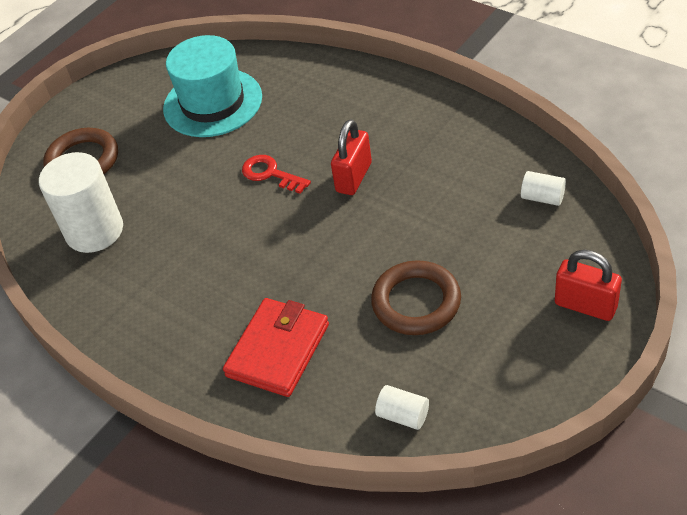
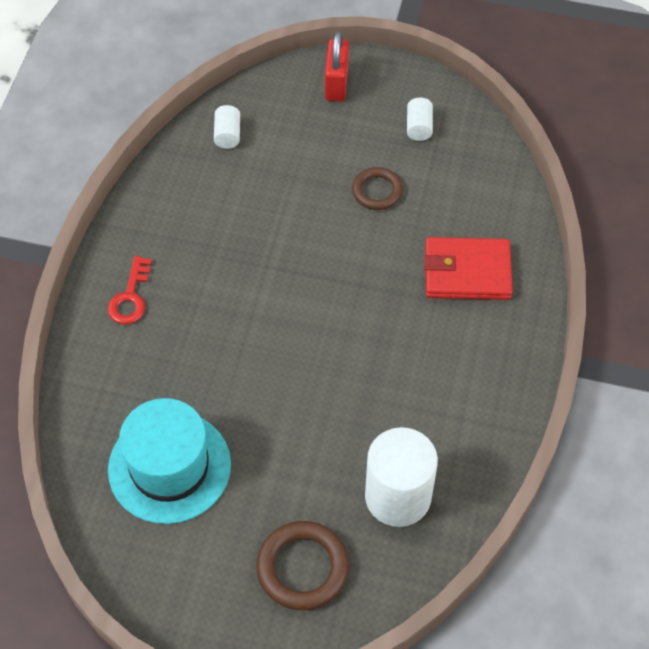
camera: 120 degrees left, 10 degrees up
(270, 174) = (264, 360): red key -> red key (130, 297)
(354, 177) = (246, 285): red padlock -> none
(403, 415) = (487, 168): white cylinder -> white cylinder (419, 127)
(416, 302) = (377, 191): brown ring -> brown ring, size x0.65

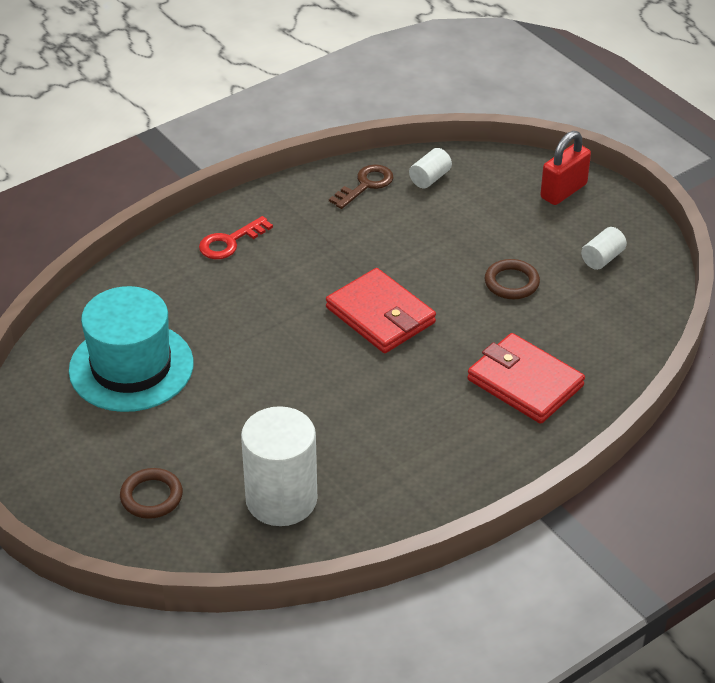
camera: 40 degrees right, 15 degrees down
(184, 173) = (365, 185): none -> brown key
(302, 568) = (151, 496): brown ring -> brown ring, size x0.65
(312, 285) = (380, 315): none -> red wallet

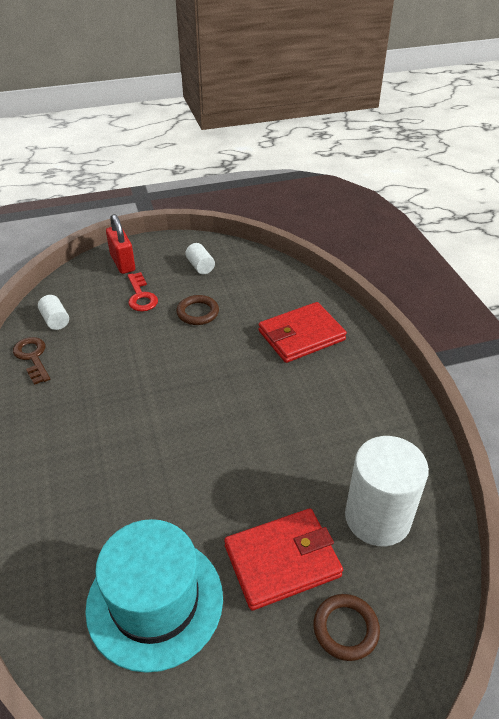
camera: 70 degrees left, 0 degrees up
(230, 242) = (32, 468): red key -> red key (141, 296)
(380, 315) = (190, 392): red wallet -> red wallet (282, 561)

